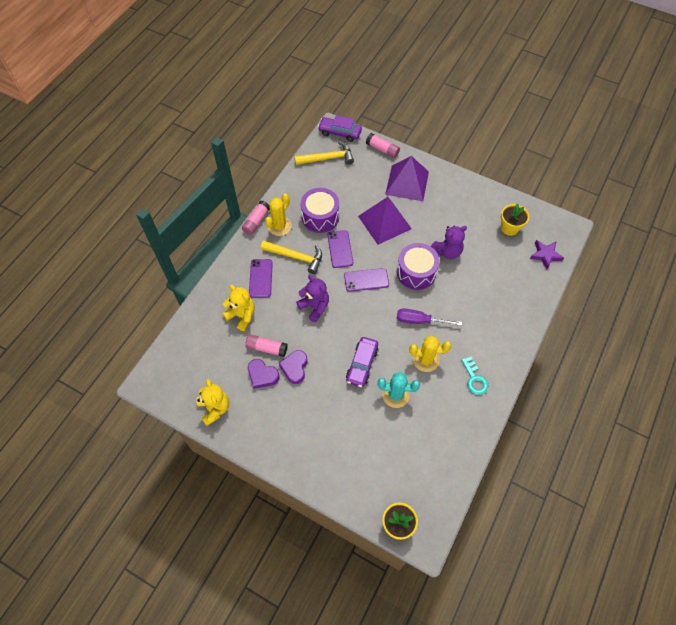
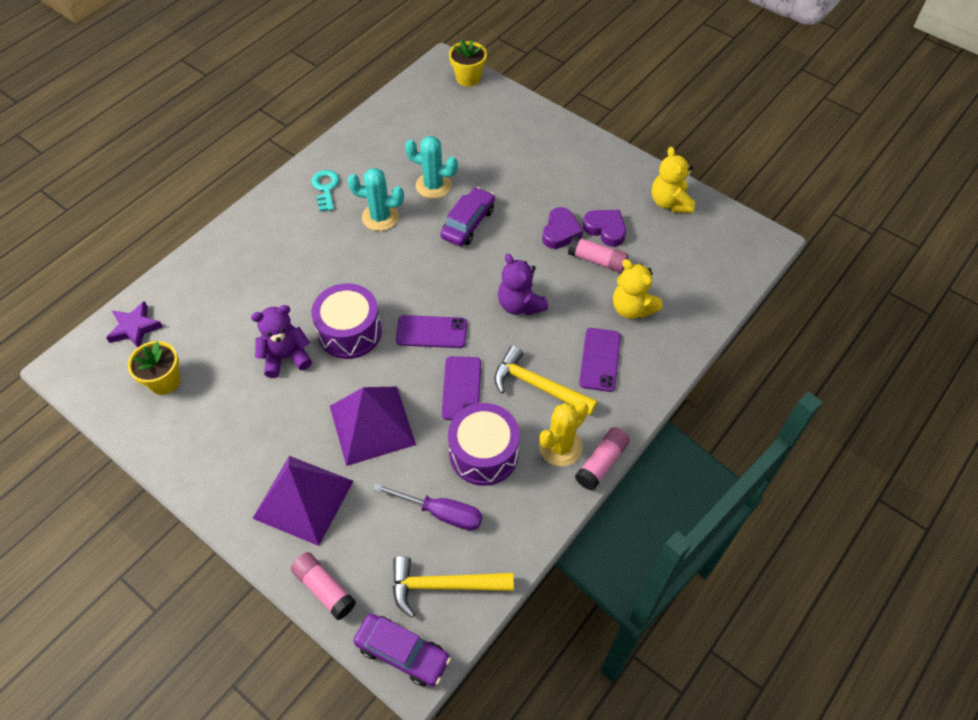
camera: 170 degrees left, 5 degrees down
(420, 321) = (370, 264): purple screwdriver -> purple screwdriver (441, 513)
(426, 359) = (380, 217): yellow cactus -> turquoise cactus

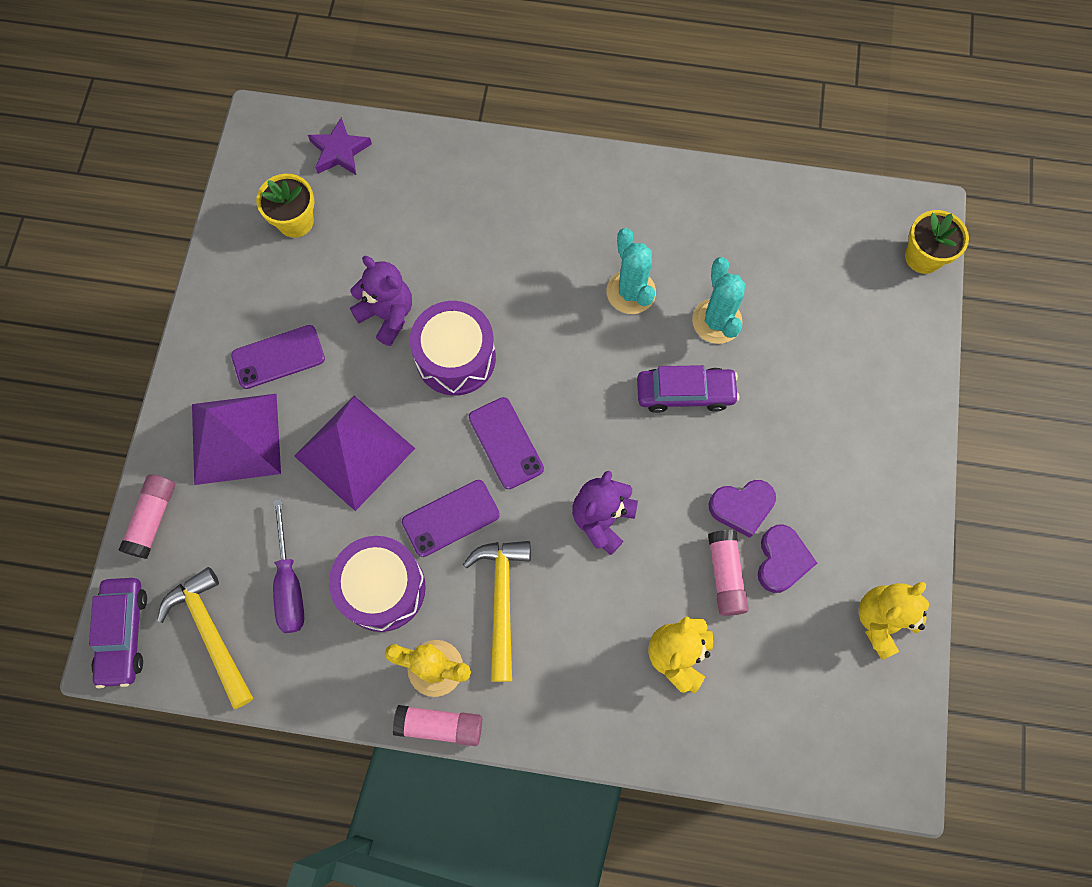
camera: 60 degrees right, 15 degrees up
(325, 188) = (634, 208): turquoise key -> none
(600, 359) = (578, 653): purple phone -> purple phone (278, 357)

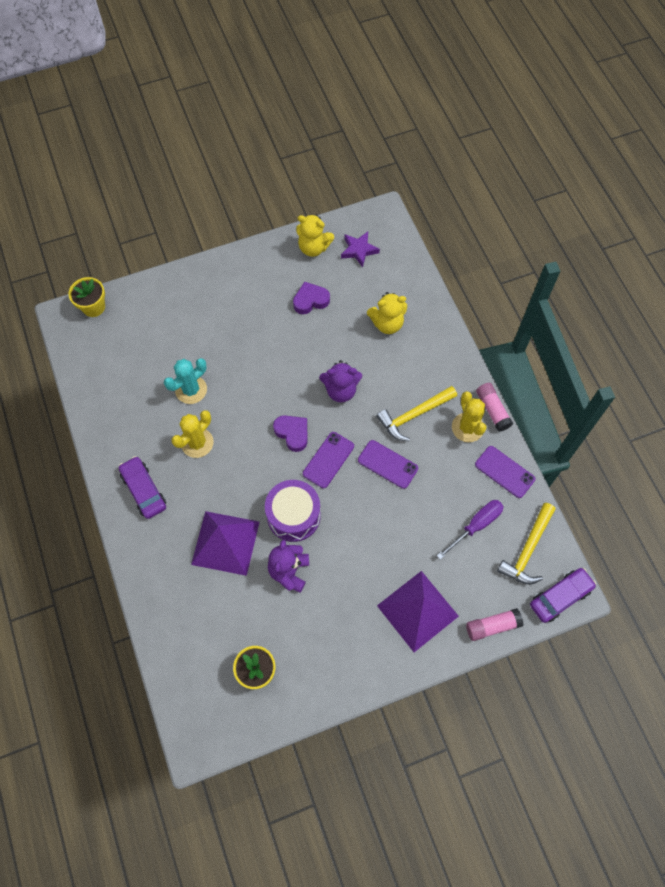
camera: 120 degrees left, 5 degrees down
(278, 357) = (353, 619): purple phone -> purple phone (504, 472)
(339, 151) = (189, 676): purple star -> purple star (359, 250)
(355, 452) = (383, 537): purple pyramid -> purple pyramid (225, 542)
(382, 588) = (446, 476): purple drum -> none
(631, 292) = (197, 443): turquoise cactus -> yellow cactus
(685, 393) = (245, 385): purple car -> purple car (144, 490)
(725, 575) = (334, 321): pink glue stick -> none
(741, 507) = (294, 330): purple heart -> purple heart (292, 433)

